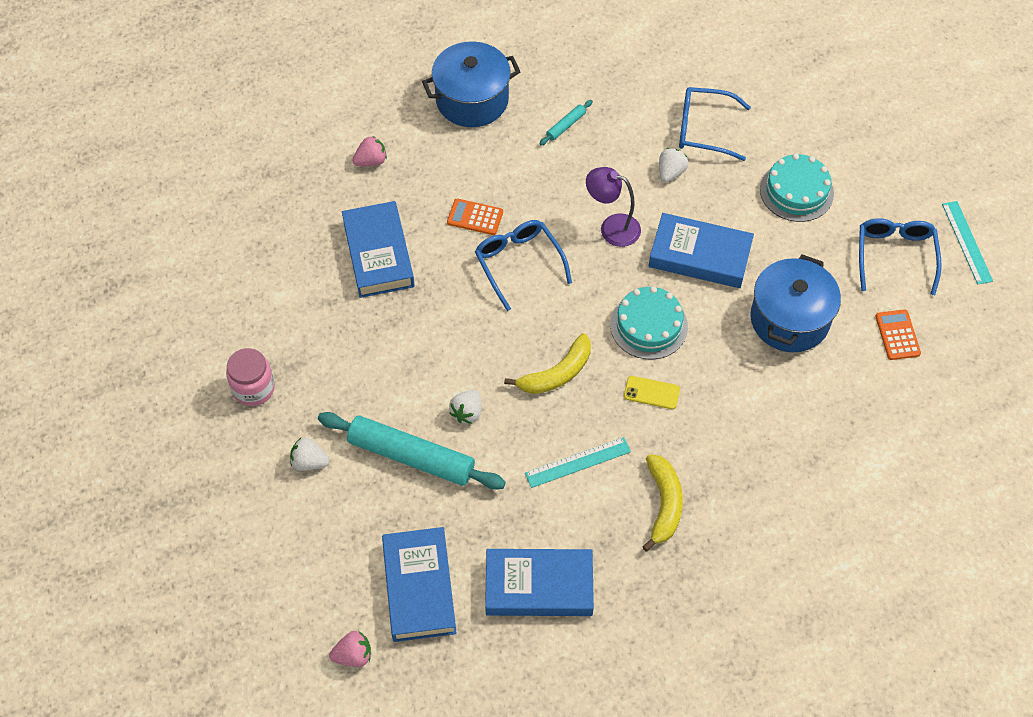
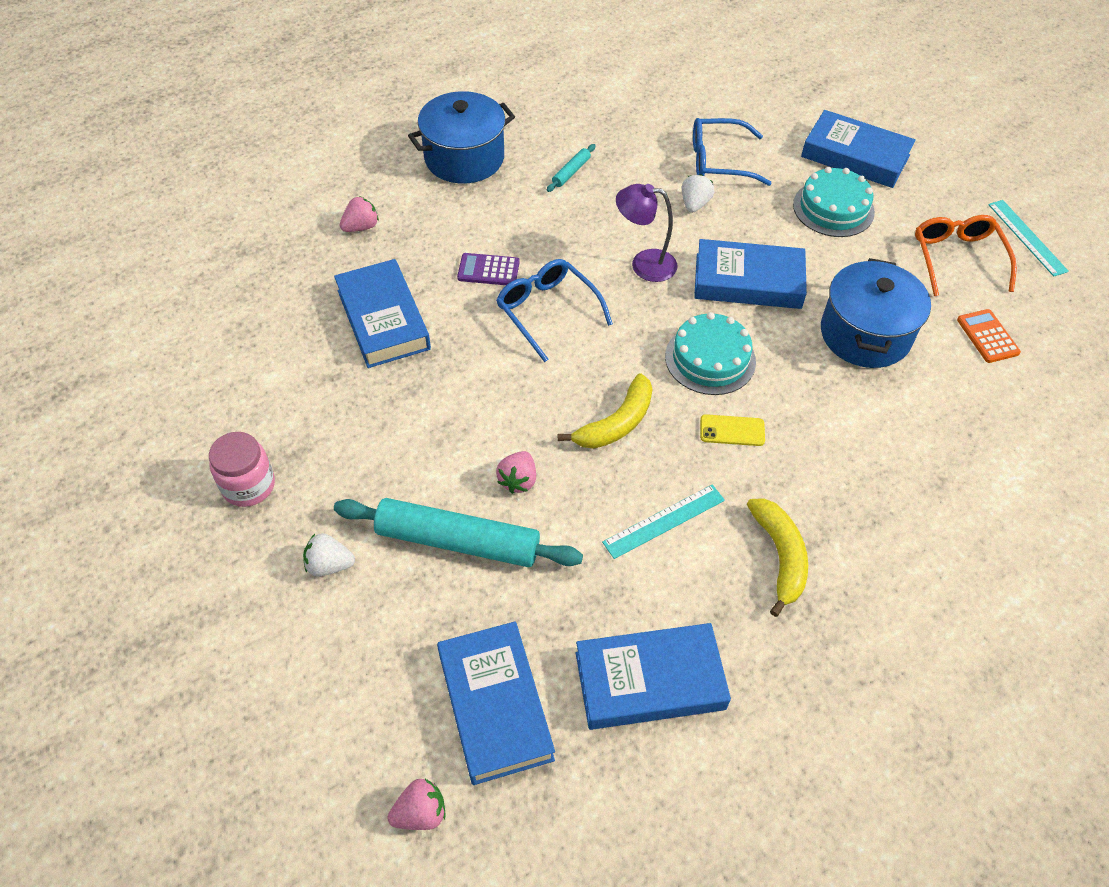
camera: 10 degrees left, 5 degrees down
(467, 412) = (518, 480): white strawberry -> pink strawberry
(475, 217) = (488, 270): orange calculator -> purple calculator
(832, 138) = (855, 156): none -> blue book
(895, 256) = (957, 259): blue glasses -> orange glasses

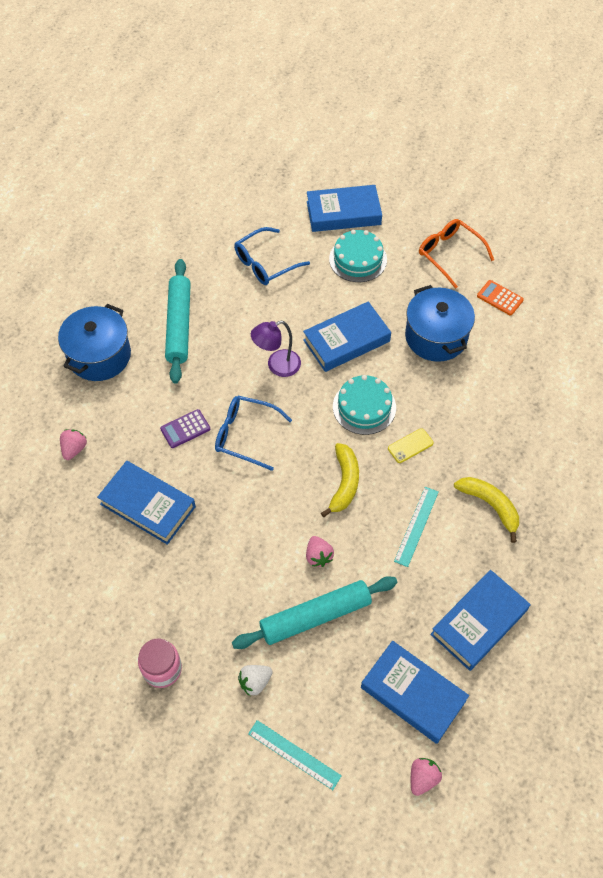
camera: 35 degrees left, 5 degrees up
(571, 172) = (179, 325): turquoise rolling pin -> turquoise rolling pin, size x2.33
(694, 204) = (274, 304): white strawberry -> none
(1027, 237) = (476, 217): turquoise ruler -> turquoise ruler (294, 754)

